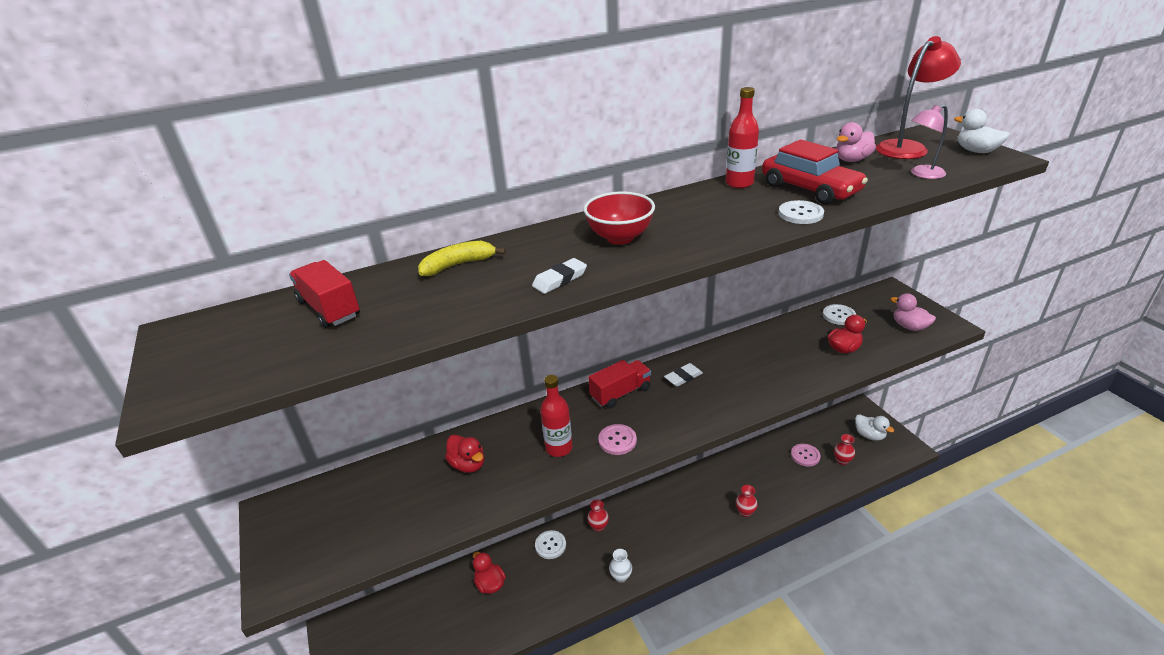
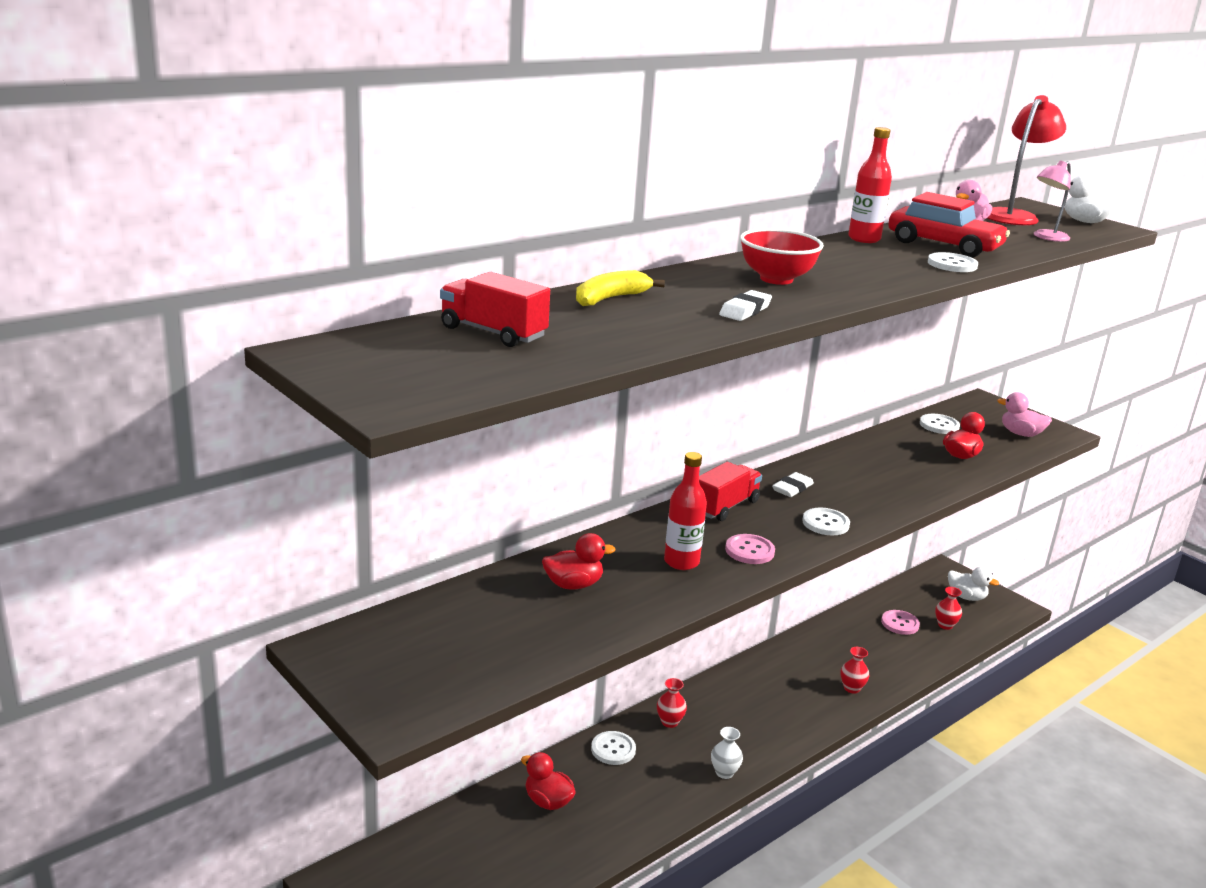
camera: 20 degrees left, 10 degrees down
(468, 464) = (573, 585): red duck -> red duck turned 45 degrees counterclockwise
(693, 415) = (825, 523): none -> white button

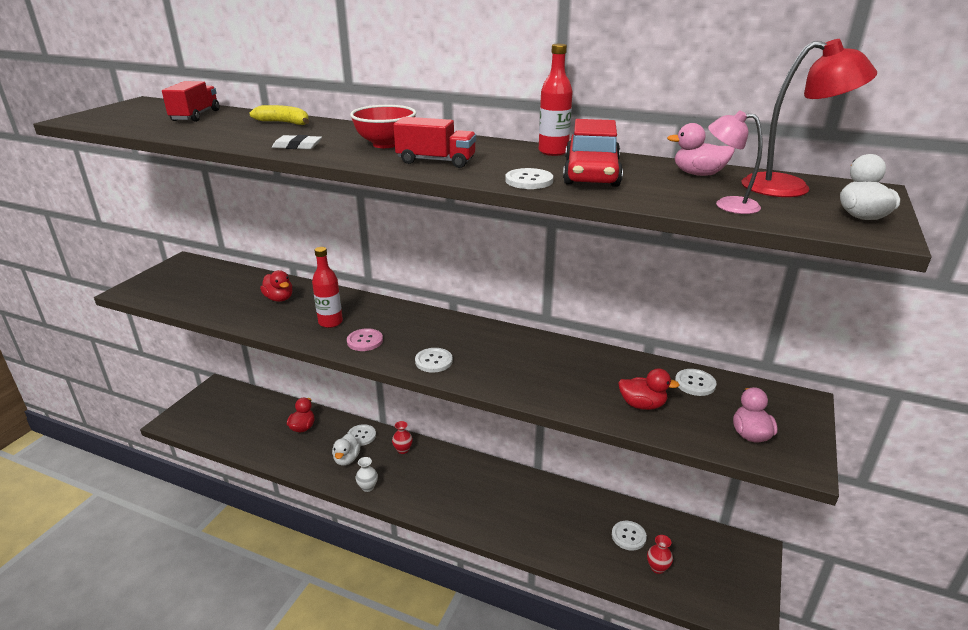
camera: 65 degrees right, 5 degrees up
(725, 506) = (421, 320): red truck -> red truck (436, 161)
(792, 488) = (477, 338): white eraser -> none
(851, 688) = (509, 527): red vase -> none
(900, 623) = (628, 536): pink button -> white button
(966, 597) = (723, 574): white duck -> white duck (346, 459)

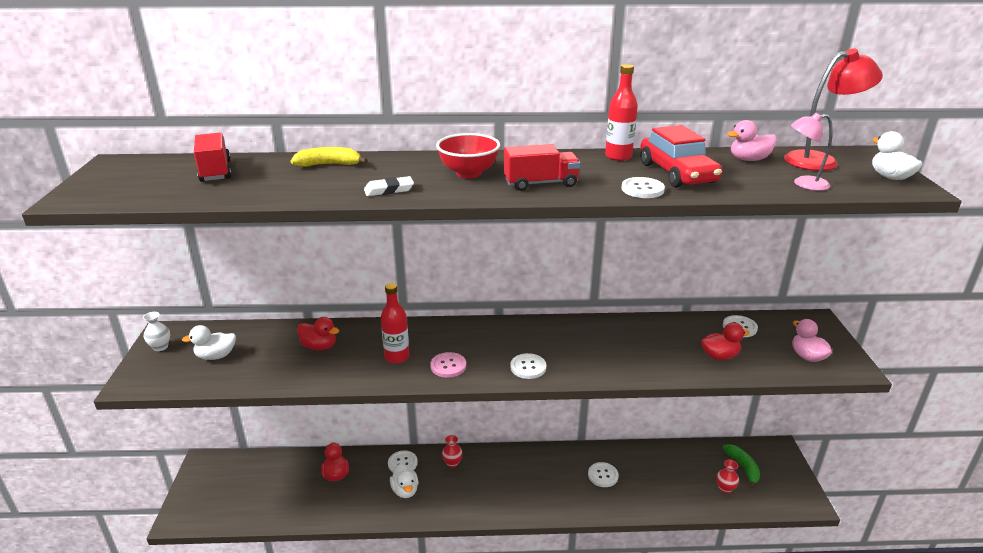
camera: 25 degrees left, 0 degrees up
(200, 286) = (216, 356): none -> white duck
(368, 487) = (445, 509): white vase -> white vase (160, 347)
(628, 536) = (688, 471): white button -> white button (603, 475)
(695, 554) = (743, 467): none -> green banana

